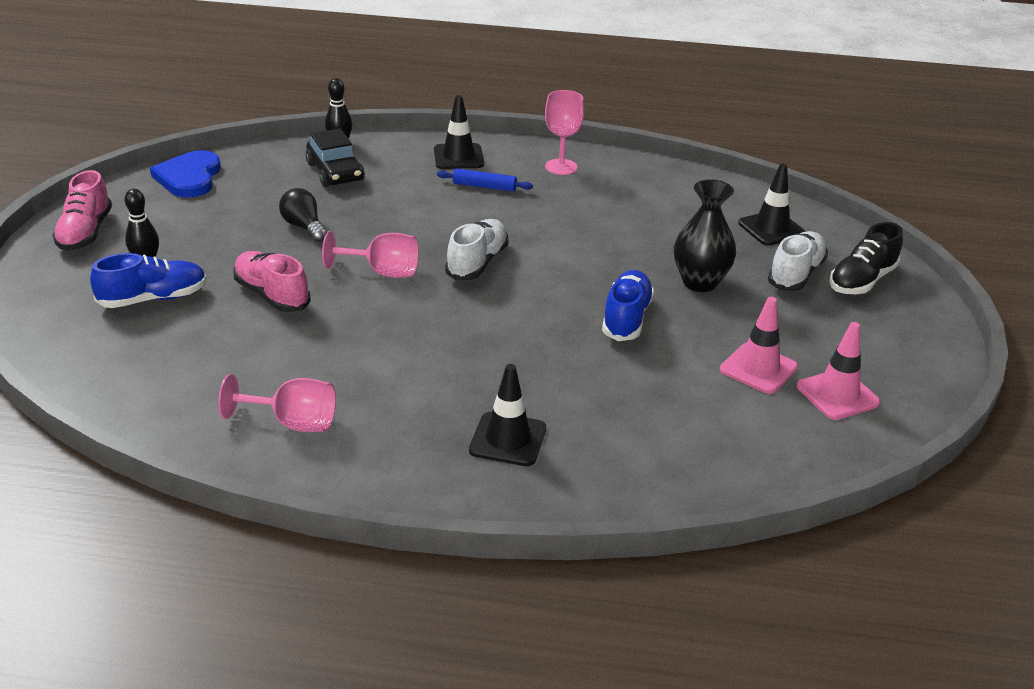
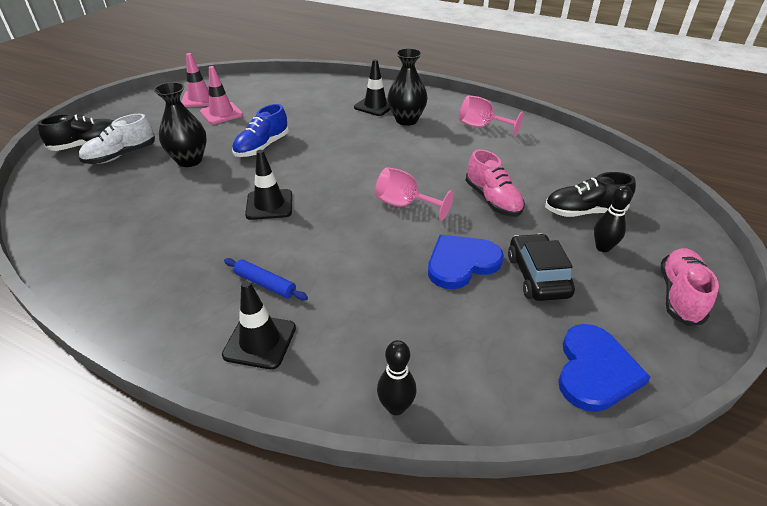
camera: 160 degrees left, 5 degrees up
(153, 299) = (584, 212): blue shoe -> black shoe
(304, 227) = (461, 263): black light bulb -> blue heart
(335, 172) = (415, 342): black car -> black car (537, 276)
(433, 413) = (406, 120): none -> black vase
(477, 263) = (329, 200): white shoe -> none
(561, 167) = (164, 298): pink goblet -> none
(771, 229) = (80, 191): black traffic cone -> black traffic cone (269, 205)

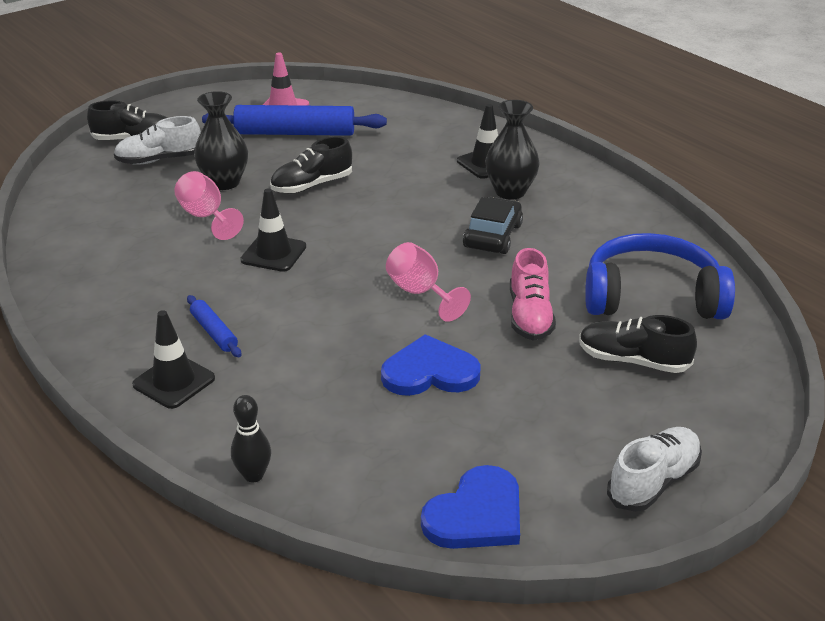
camera: 25 degrees right, 5 degrees down
(221, 113) = (295, 133): pink traffic cone -> blue rolling pin
(262, 147) = (312, 185): blue shoe -> black shoe
(482, 126) = (602, 223): pink goblet -> pink goblet (206, 217)
(537, 276) = (503, 410): black car -> black car (492, 236)
(554, 166) = (651, 296): none -> blue headphones
(603, 247) = (613, 405): black bowling pin -> none
(679, 295) = (653, 481): pink shoe -> white shoe

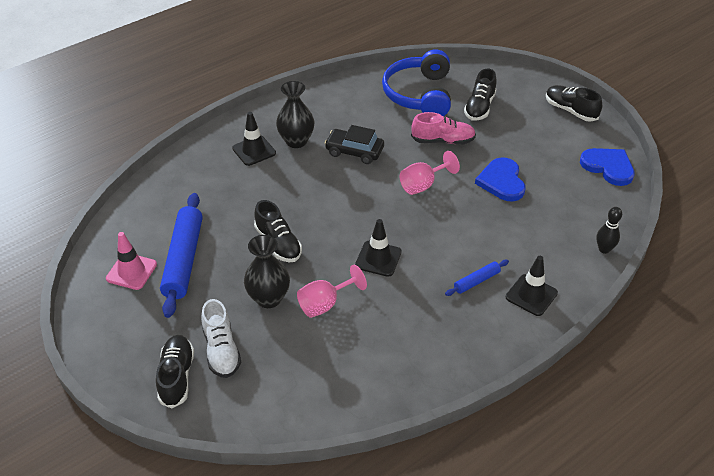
camera: 90 degrees left, 10 degrees up
(653, 481) = (570, 110): white shoe -> black shoe

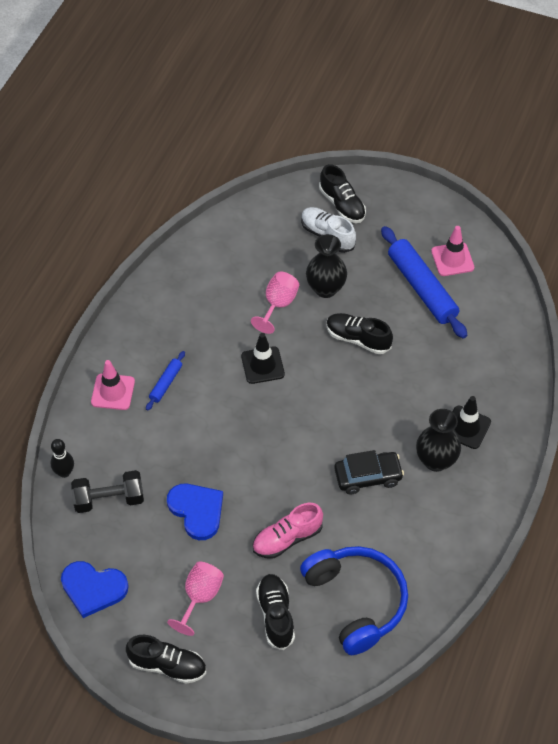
camera: 150 degrees right, 10 degrees up
(423, 185) = (272, 467): pink goblet -> pink goblet (200, 597)
(531, 295) = (113, 392): black traffic cone -> pink traffic cone
(571, 215) = (109, 499): none -> black dumbbell

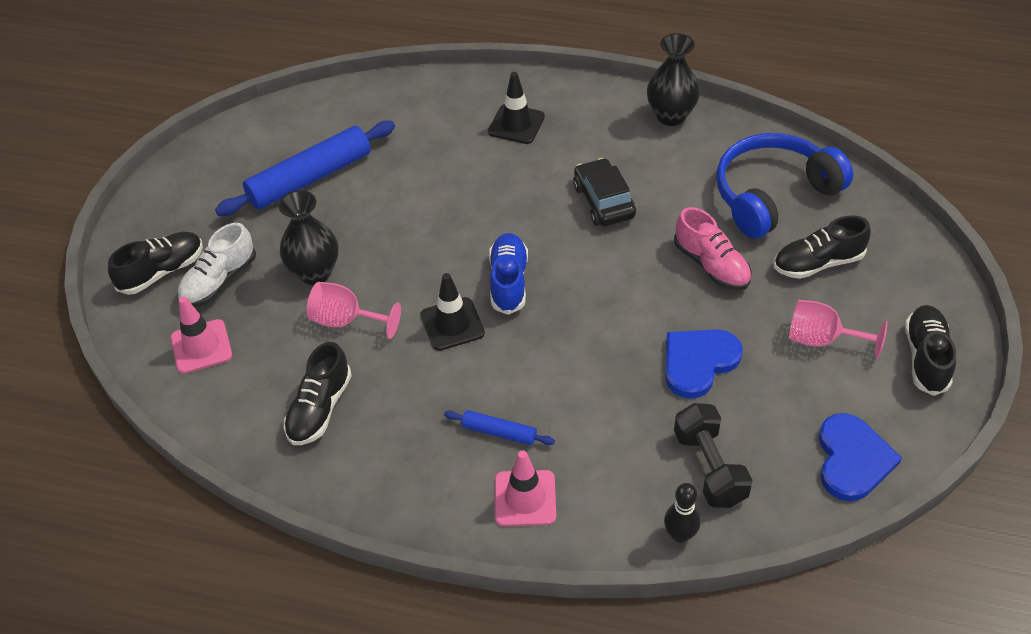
camera: 95 degrees left, 5 degrees down
(295, 403) = (508, 281): none -> blue shoe
(358, 339) = (397, 231): black shoe -> black shoe (320, 408)
(436, 461) = (568, 145): black vase -> black vase (671, 116)
(452, 259) = (262, 154): pink traffic cone -> pink traffic cone (201, 347)

